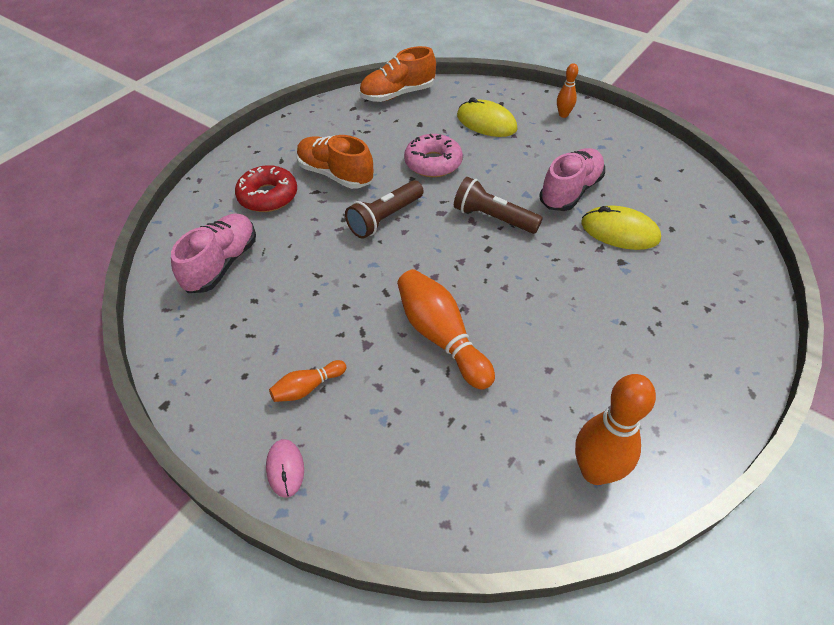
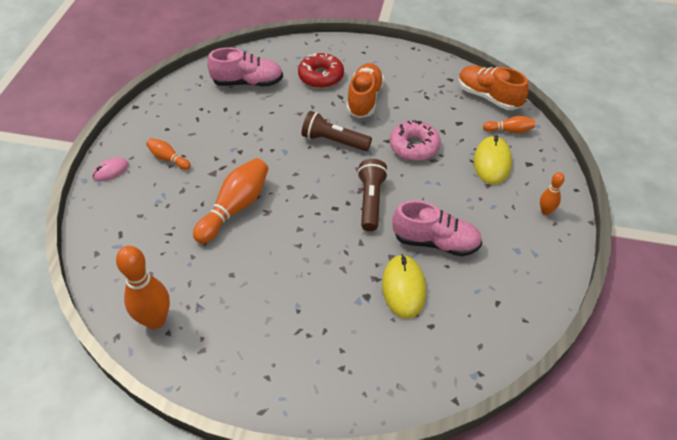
camera: 65 degrees right, 0 degrees up
(452, 98) = (509, 130): none -> orange bowling pin

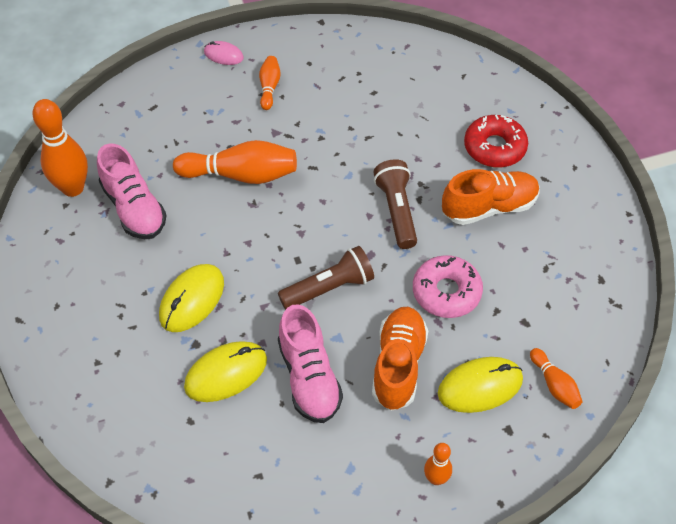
camera: 60 degrees right, 5 degrees up
(248, 82) = (429, 89): pink shoe -> pink shoe (134, 208)
(326, 282) = (192, 300): none -> yellow mouse
(488, 97) = (601, 336): orange shoe -> orange shoe (398, 365)

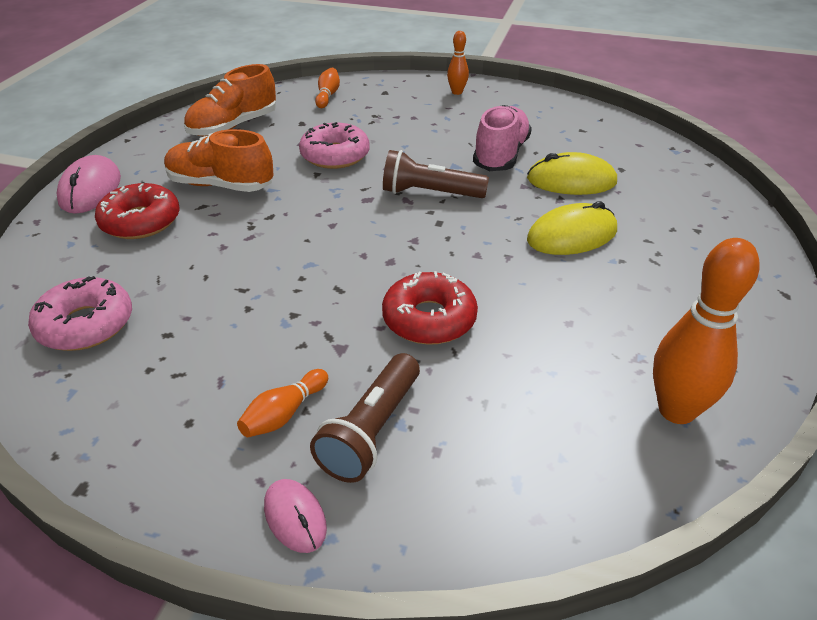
camera: 145 degrees left, 15 degrees down
(134, 208) = (594, 344): pink shoe -> none
(241, 175) = (429, 319): orange bowling pin -> red donut
(397, 211) = (302, 216): brown flashlight -> brown flashlight (371, 431)
(398, 365) = (423, 137): orange shoe -> orange shoe (233, 126)
(422, 75) = (85, 324): none -> pink donut
(480, 386) = (377, 111): yellow mouse -> none
(569, 153) = (90, 189): none -> pink mouse

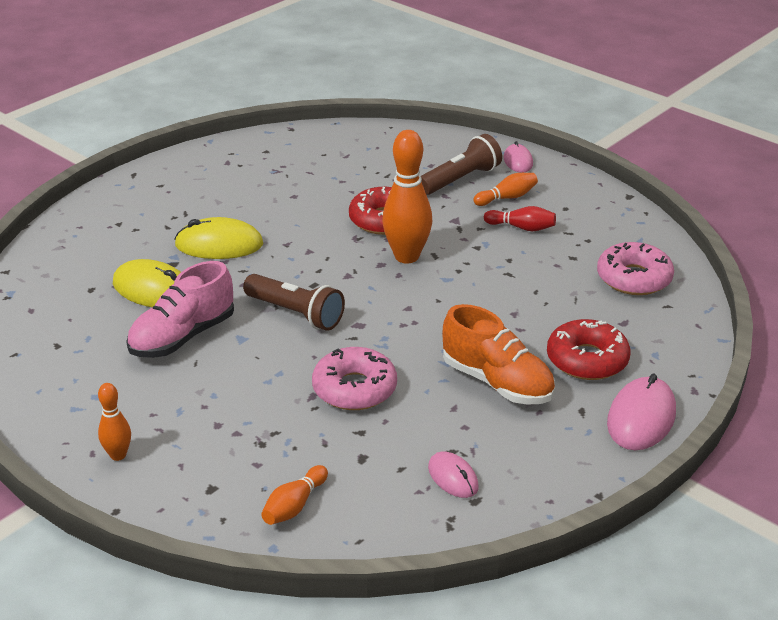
camera: 155 degrees left, 5 degrees down
(233, 126) = (453, 477): orange shoe -> pink mouse
(245, 362) = (522, 227): none -> red bowling pin
(676, 410) = (286, 148): orange bowling pin -> orange bowling pin (407, 256)

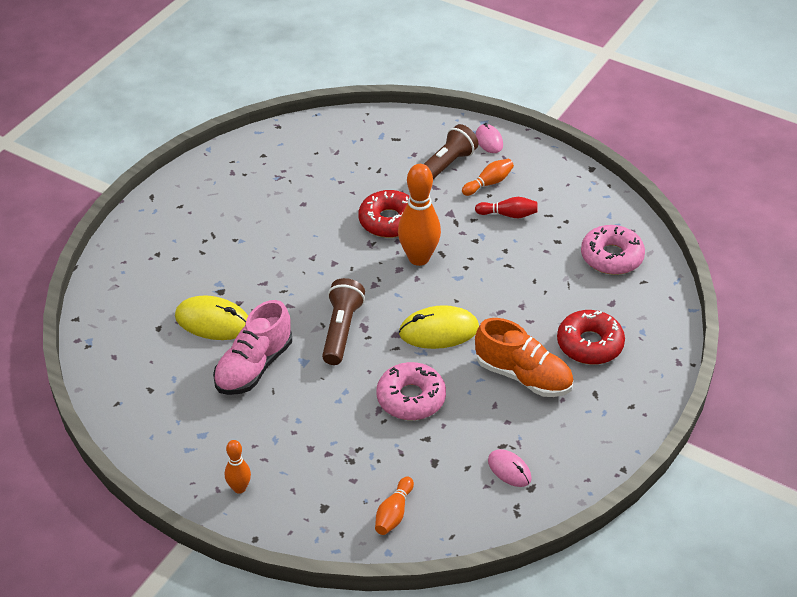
camera: 10 degrees left, 10 degrees up
(219, 245) = (254, 266): yellow mouse -> yellow mouse (439, 331)
(295, 314) = (341, 330): brown flashlight -> brown flashlight turned 105 degrees counterclockwise
(641, 418) = (642, 394): pink mouse -> none

